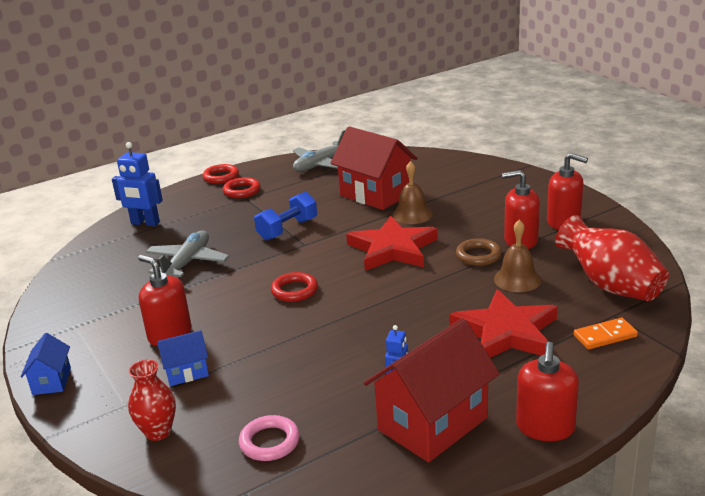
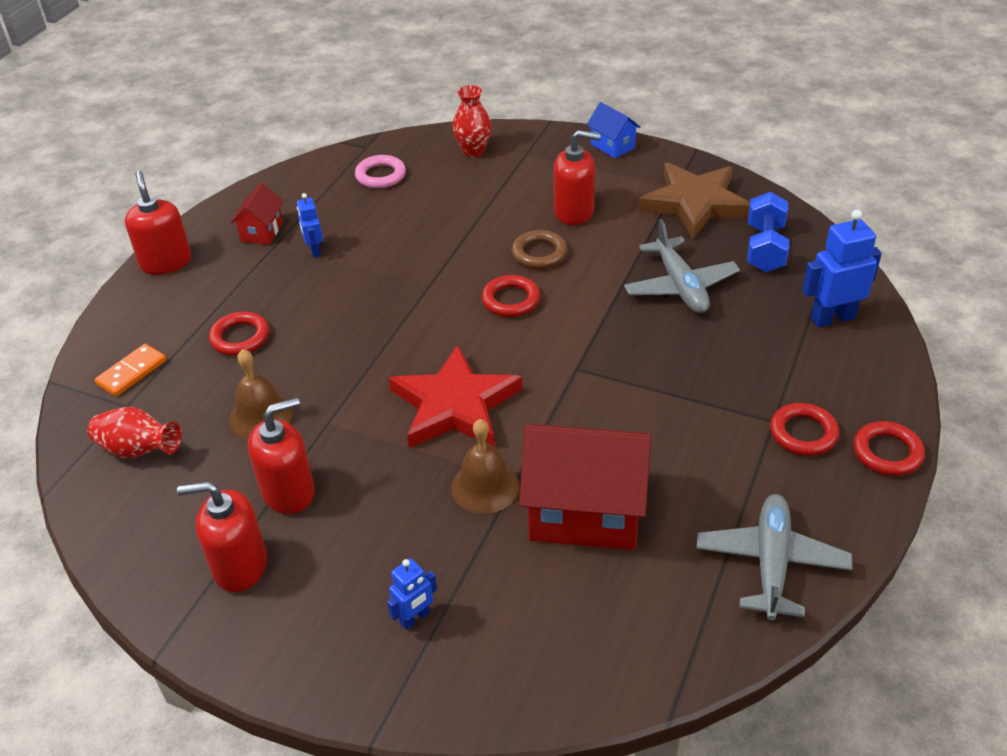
camera: 145 degrees right, 15 degrees up
(89, 307) = (695, 203): none -> brown star
(187, 372) = (510, 191): blue house -> none
(287, 229) = (630, 383): blue dumbbell -> blue dumbbell (765, 248)
(432, 423) = (262, 232): red house -> red house, size x0.49
(478, 256) = (332, 438): brown ring -> brown ring (539, 253)
(486, 186) = (415, 618): none -> blue robot
(506, 332) = (240, 337): red star -> red ring
(610, 286) = (138, 450): red vase -> red vase, size x0.61

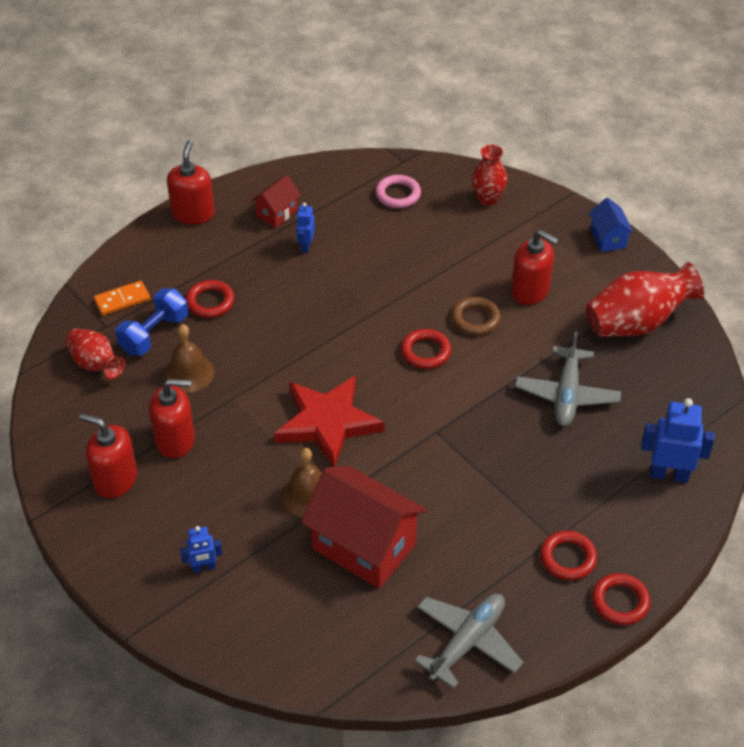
camera: 25 degrees right, 5 degrees up
(695, 203) = (636, 323): brown star -> red vase
(765, 248) = (663, 389): blue dumbbell -> blue dumbbell (154, 334)

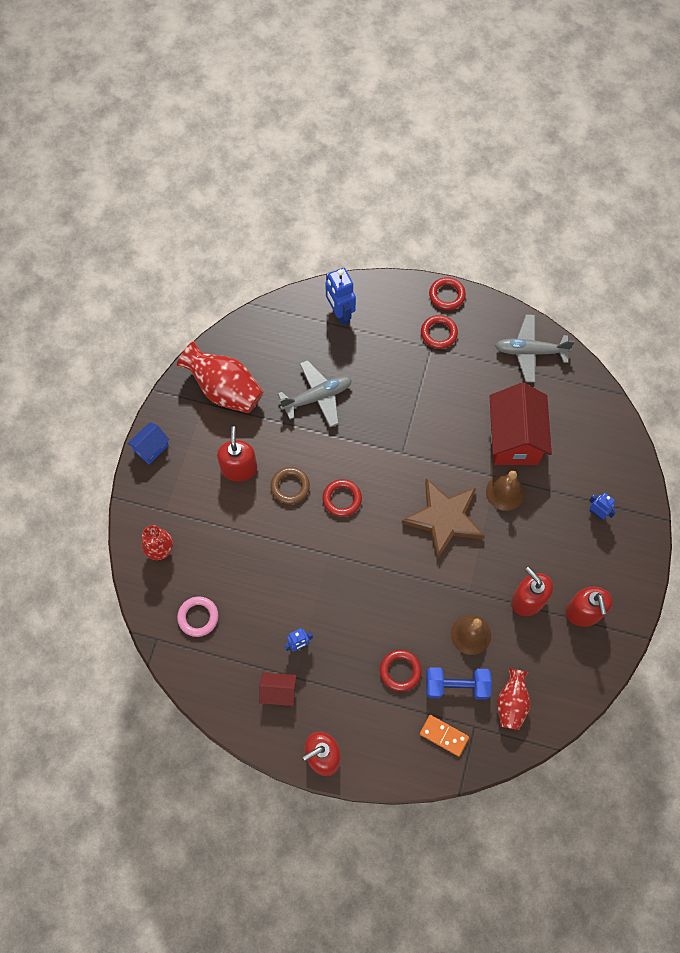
camera: 125 degrees left, 20 degrees up
(327, 423) = (444, 519): red star -> brown star

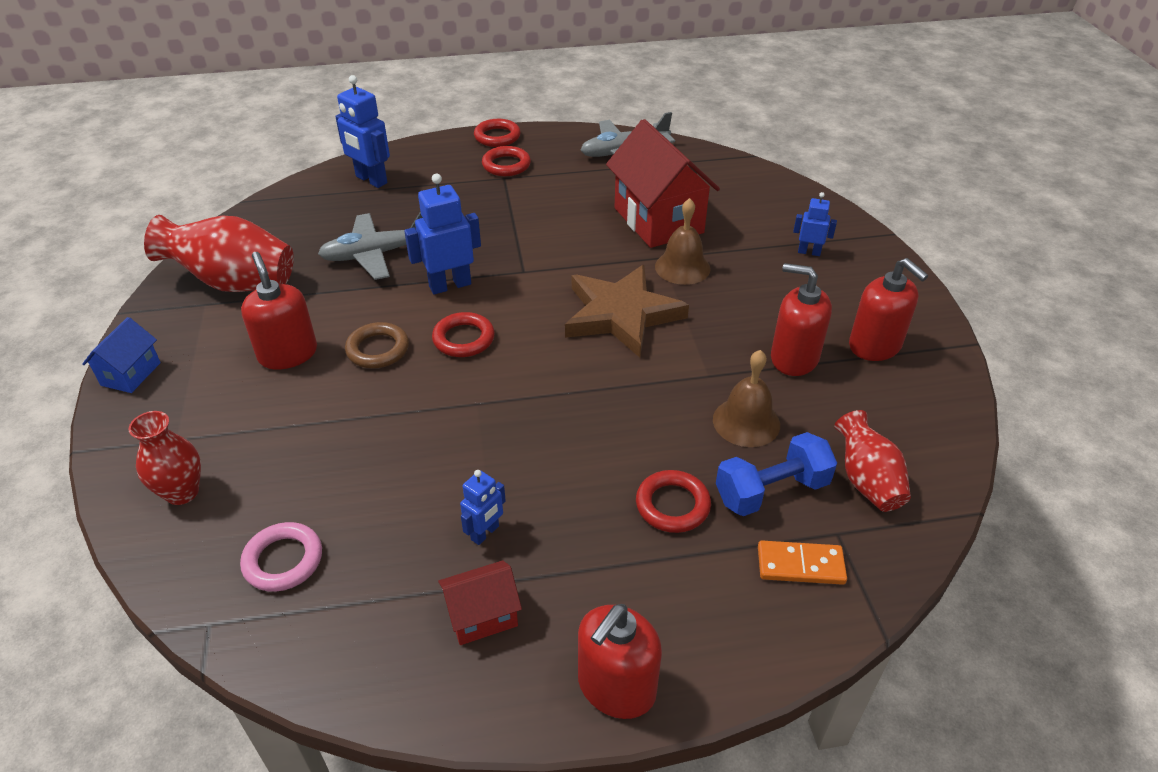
camera: 25 degrees left, 25 degrees down
(317, 397) = (376, 254): grey plane -> grey plane turned 150 degrees counterclockwise
(352, 447) = (450, 285): none -> blue robot

